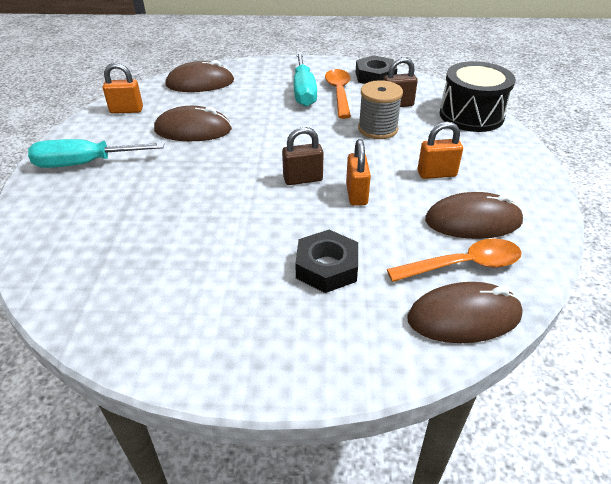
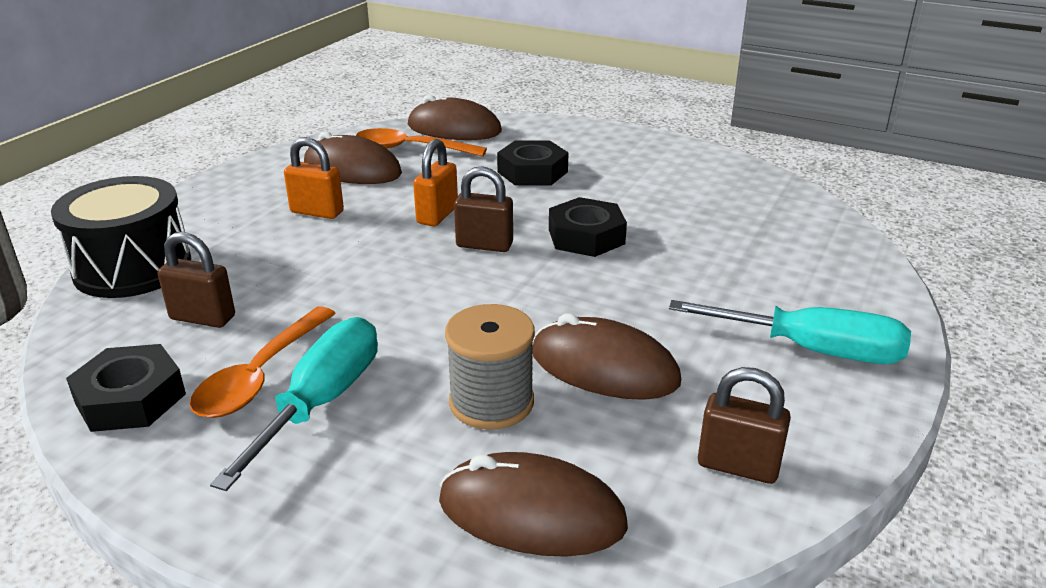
camera: 155 degrees left, 10 degrees down
(126, 110) = (738, 466): orange padlock -> brown padlock
(240, 205) = (586, 236): none -> black nut
(377, 129) = (299, 284): grey spool -> grey spool (491, 402)

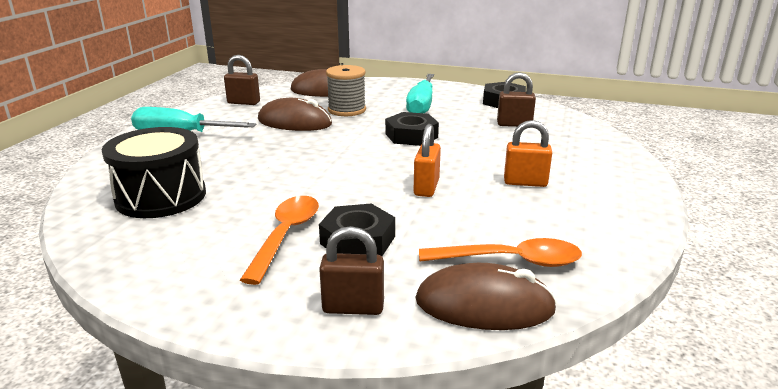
camera: 170 degrees right, 5 degrees down
(133, 267) = (593, 141): black drum -> black drum (161, 196)
(260, 376) = (457, 110): orange spoon -> orange spoon (285, 235)
(352, 169) = (544, 226): brown mouse -> none
(484, 245) = (377, 169): brown padlock -> brown padlock (353, 307)
(586, 236) = (301, 181): black nut -> black nut (411, 135)

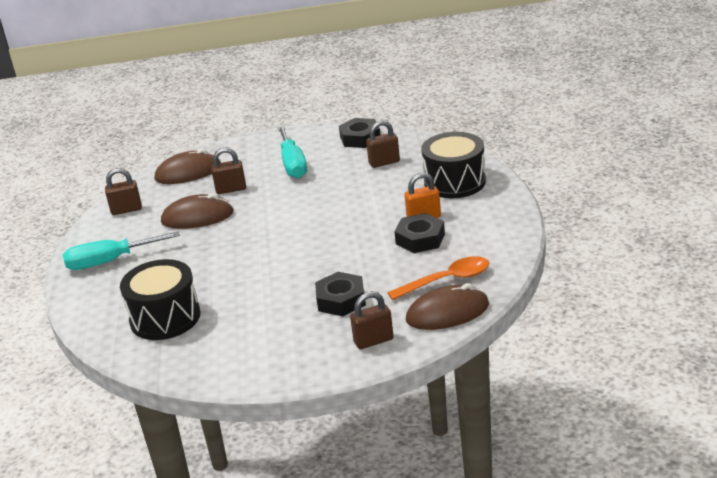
camera: 20 degrees left, 5 degrees up
(285, 235) = (289, 313): orange spoon -> none
(347, 110) = (231, 189): grey spool -> brown padlock
(411, 135) = (309, 200): black nut -> black nut (420, 239)
(426, 188) = (357, 245): orange padlock -> none
(584, 159) = (454, 182): none -> black drum

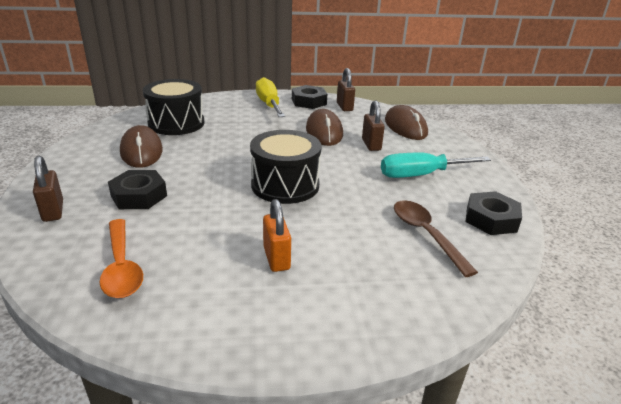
camera: 85 degrees right, 0 degrees up
(110, 261) = (269, 104): turquoise screwdriver -> yellow screwdriver
(384, 162) = (425, 234): brown padlock -> brown spoon
(420, 239) = (226, 252): black nut -> black nut (309, 102)
(447, 313) = (55, 262): brown mouse -> brown mouse (141, 151)
(454, 182) = (365, 294): black drum -> black drum (285, 185)

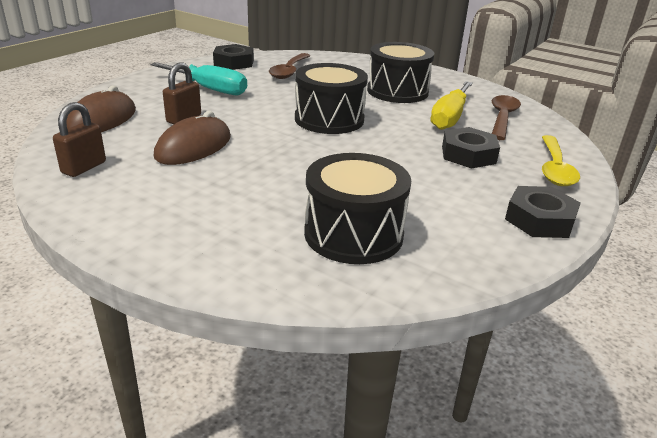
camera: 140 degrees left, 0 degrees up
(53, 211) = (555, 168): brown padlock -> yellow spoon
(121, 267) = (502, 118): orange spoon -> brown spoon
(141, 151) = (438, 203): brown mouse -> none
(269, 104) = (165, 216): yellow screwdriver -> yellow screwdriver (449, 117)
(276, 258) = (397, 91): orange padlock -> black drum
(309, 102) = (102, 196): black nut -> black nut (540, 220)

